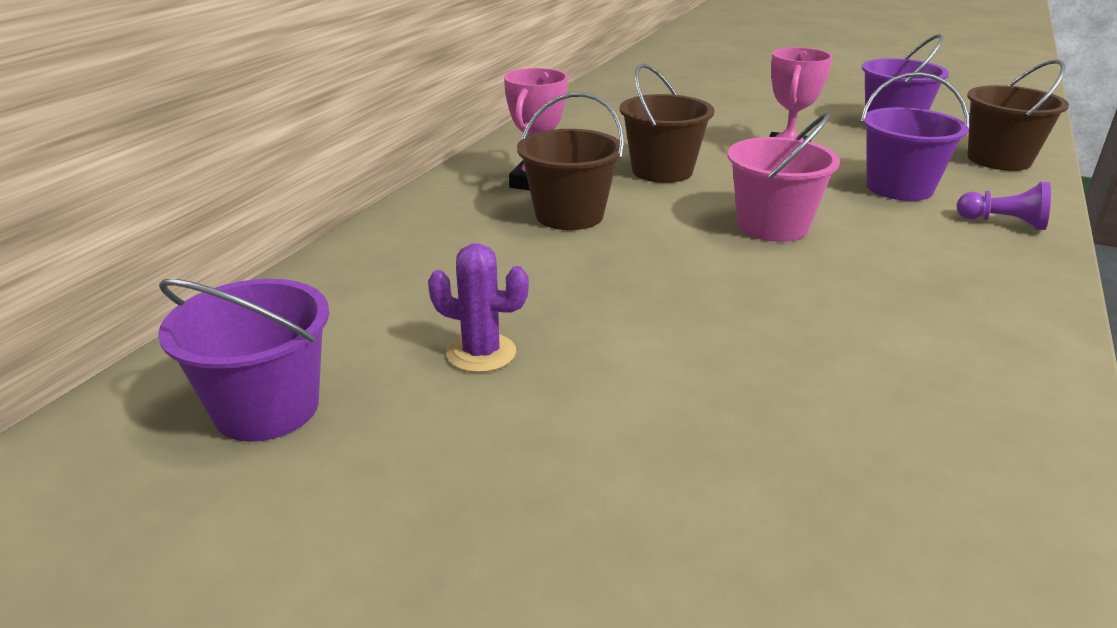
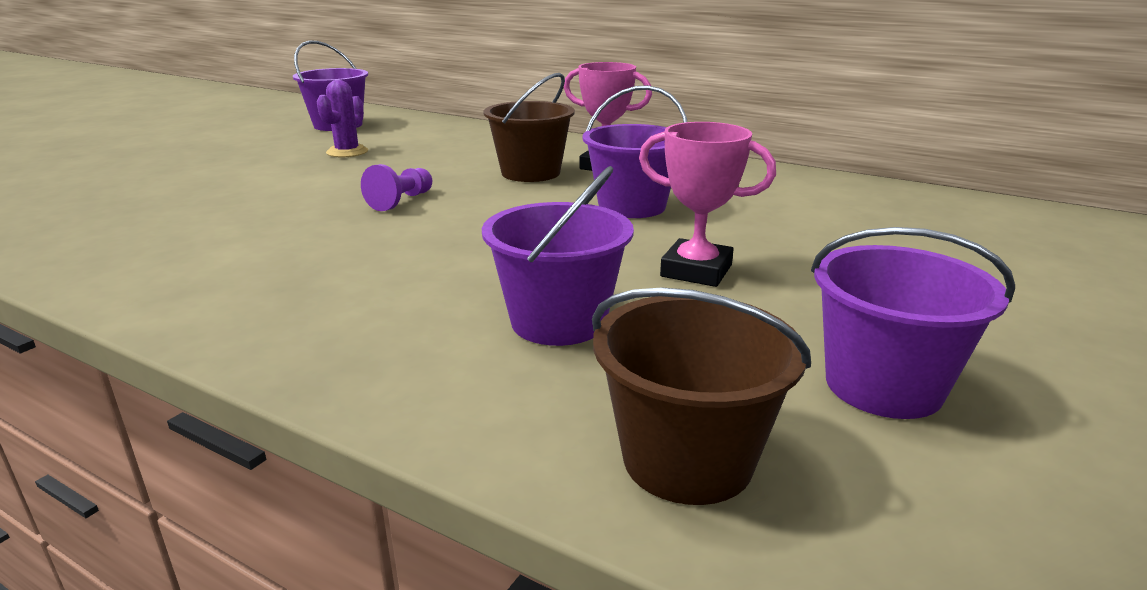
camera: 95 degrees right, 5 degrees down
(662, 171) = (632, 206): brown bucket -> purple bucket
(772, 226) = (474, 235): pink bucket -> none
(1003, 223) = (409, 368): purple pawn -> purple pawn (401, 201)

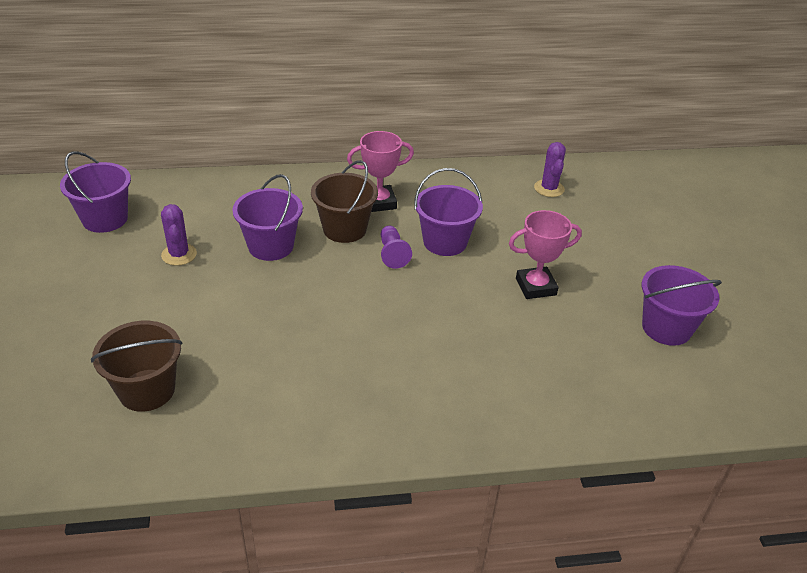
camera: 40 degrees left, 15 degrees up
(401, 201) = (310, 296): purple pawn -> purple pawn (392, 254)
(558, 321) = (522, 354): purple bucket -> purple bucket (271, 246)
(687, 459) = (645, 401): brown bucket -> brown bucket (147, 390)
(864, 203) = (549, 188): none -> purple cactus

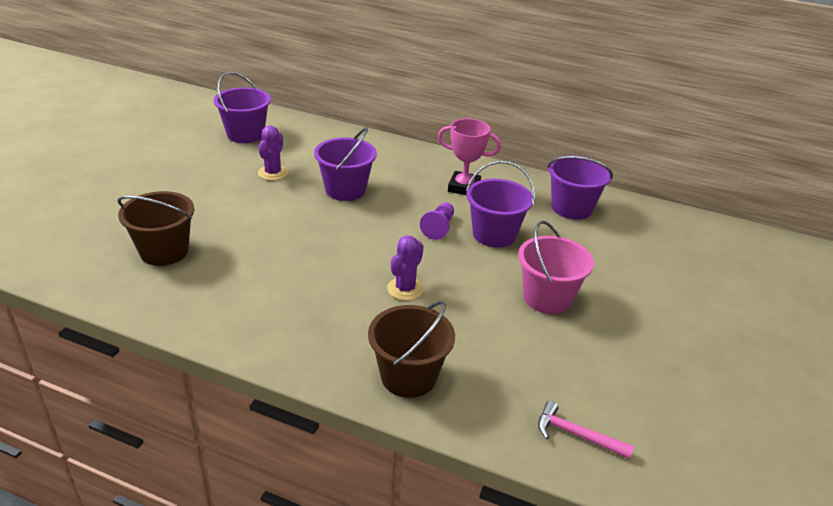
camera: 30 degrees right, 5 degrees down
(344, 229) = (416, 197): brown bucket -> brown bucket (408, 376)
(536, 287) = (547, 298): pink trophy -> pink bucket
(549, 188) = (636, 226): purple cactus -> purple cactus (405, 289)
(649, 399) = (576, 434): none -> pink hammer
(666, 328) = (654, 382): purple bucket -> purple bucket (571, 208)

